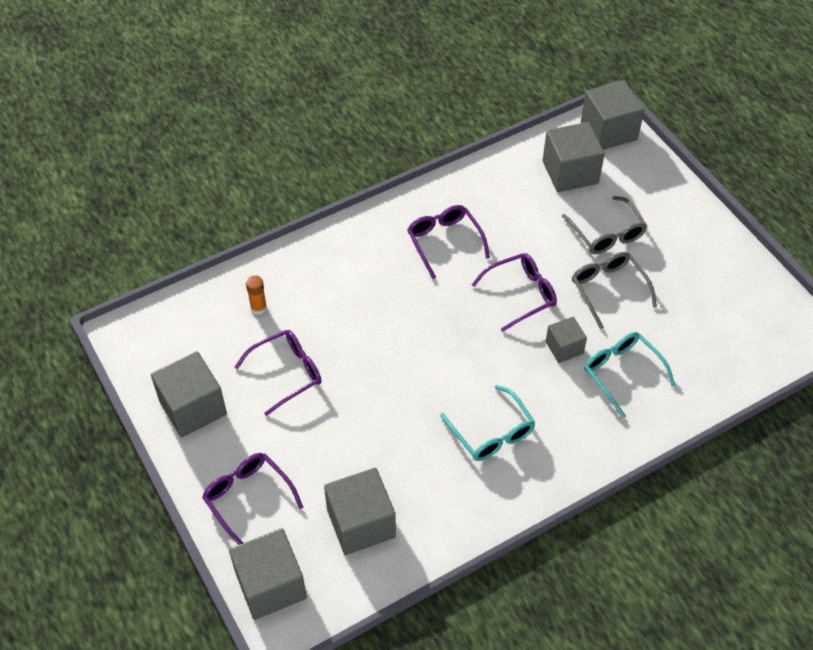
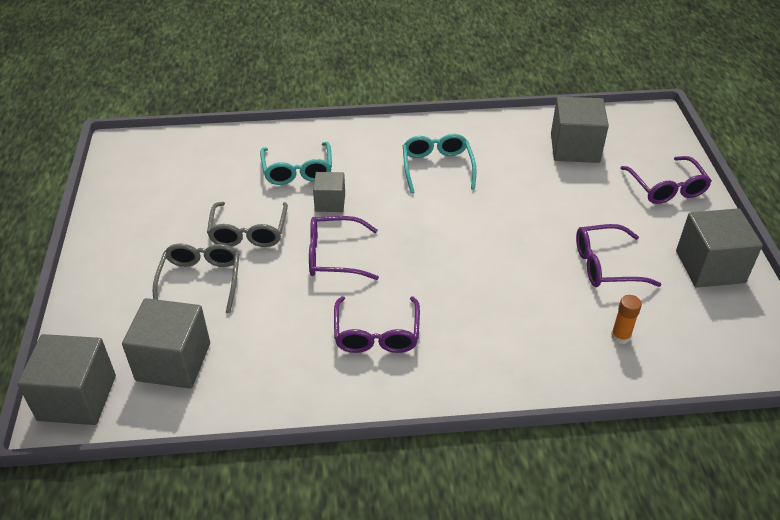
camera: 155 degrees left, 10 degrees down
(270, 585) = (658, 136): grey cube -> none

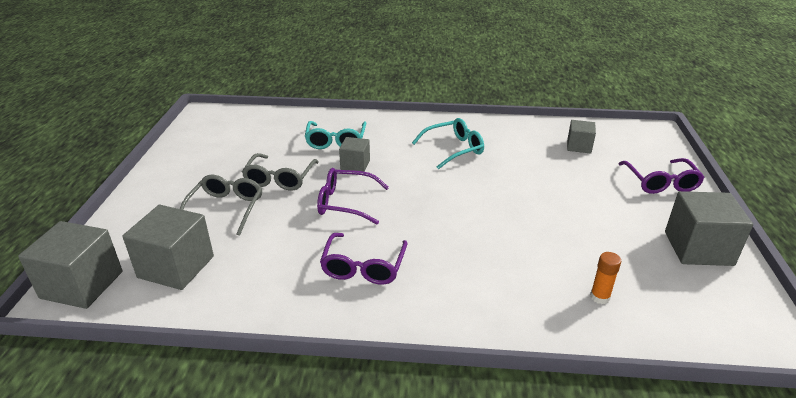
camera: 10 degrees right, 10 degrees down
(437, 167) = (454, 149): turquoise glasses -> turquoise glasses turned 60 degrees clockwise
(575, 148) = (579, 146): grey cube -> grey cube, size x0.58
(605, 265) = (593, 236): purple glasses -> none

